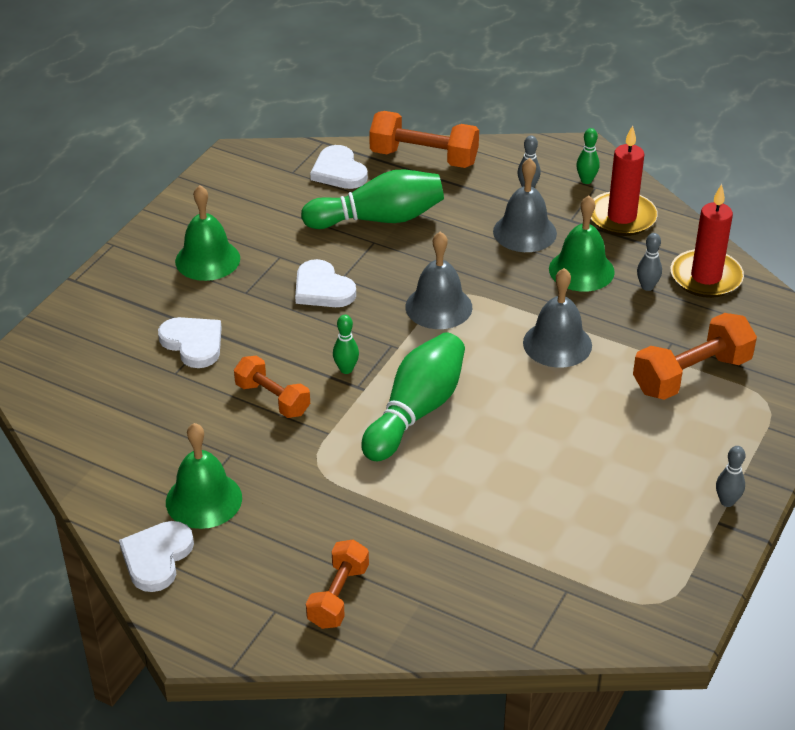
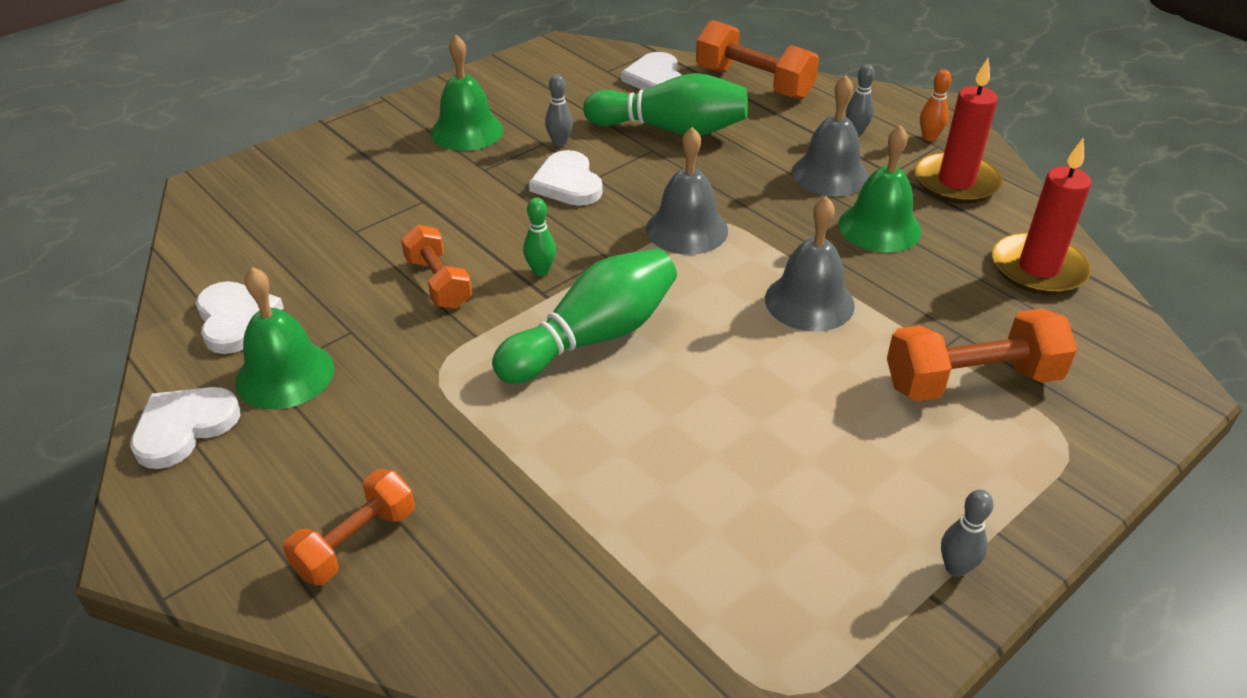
camera: 20 degrees right, 0 degrees up
(193, 343) = (395, 206): white heart -> white heart (236, 319)
(586, 180) = (929, 137): green bowling pin -> orange bowling pin
(647, 287) = (955, 263): grey bowling pin -> grey bowling pin (560, 142)

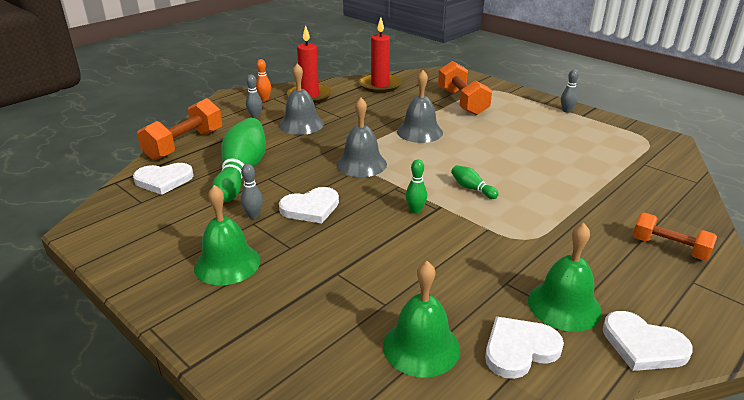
camera: 95 degrees left, 10 degrees down
(438, 283) = (440, 250): orange dumbbell -> none
(593, 337) = (472, 189): green bowling pin -> green bowling pin, size x0.45
(879, 227) = (352, 114): green bell -> green bell (421, 347)

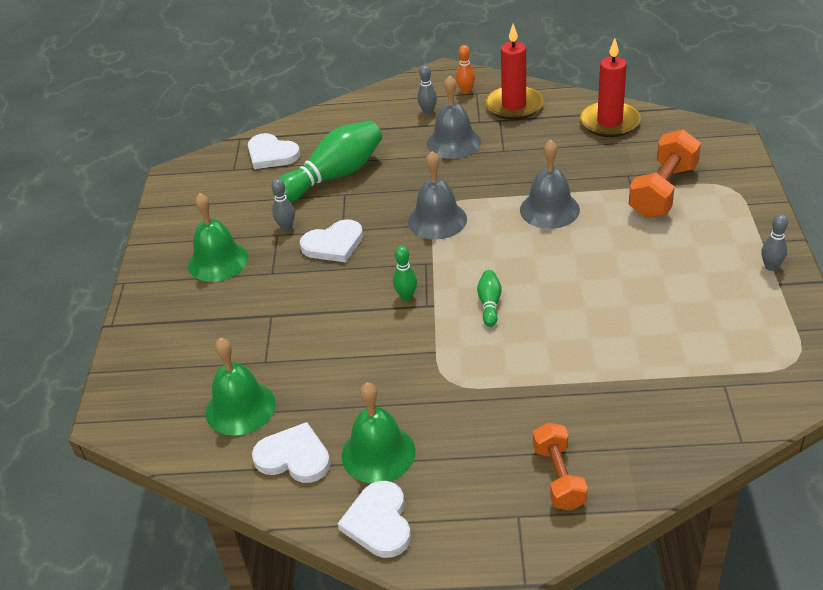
camera: 50 degrees right, 10 degrees up
(184, 145) = (330, 120): orange dumbbell -> none
(311, 208) = (333, 244): white heart -> white heart turned 45 degrees counterclockwise

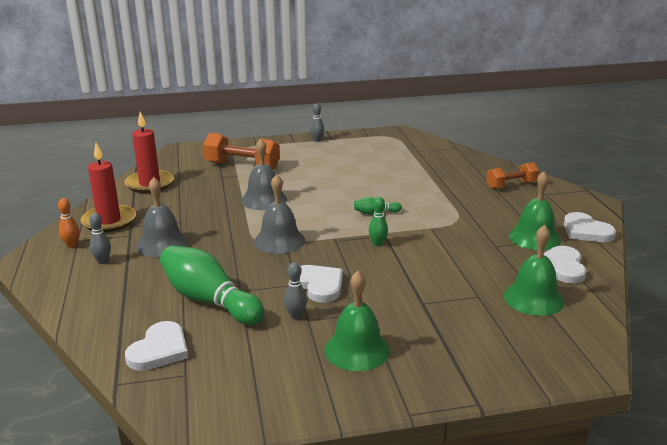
camera: 105 degrees left, 15 degrees down
(379, 522) = (586, 231): white heart -> white heart turned 75 degrees clockwise

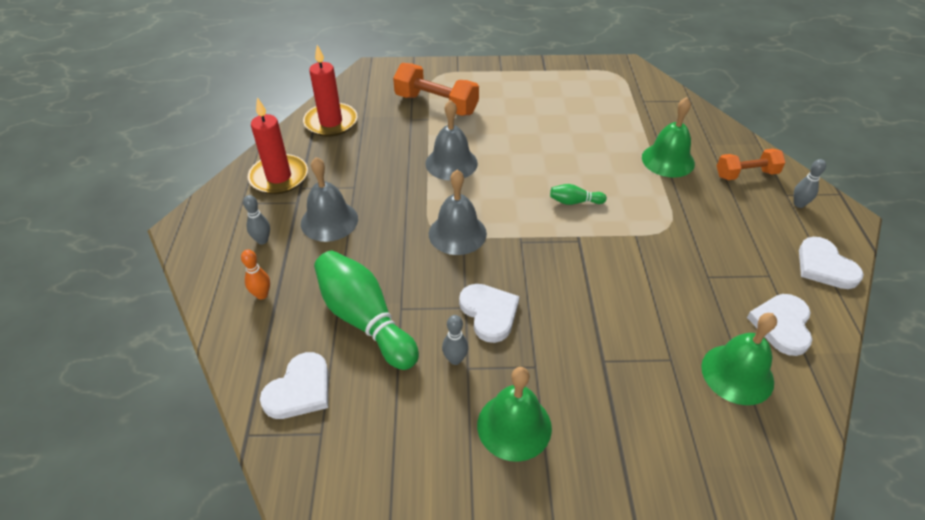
camera: 10 degrees right, 20 degrees up
(72, 245) = (234, 210): orange bowling pin -> orange bowling pin (262, 295)
(317, 140) = (528, 70): grey bowling pin -> grey bowling pin (799, 204)
(377, 244) = (568, 254): green bowling pin -> none
(534, 237) = (758, 269): green bell -> green bell (668, 160)

